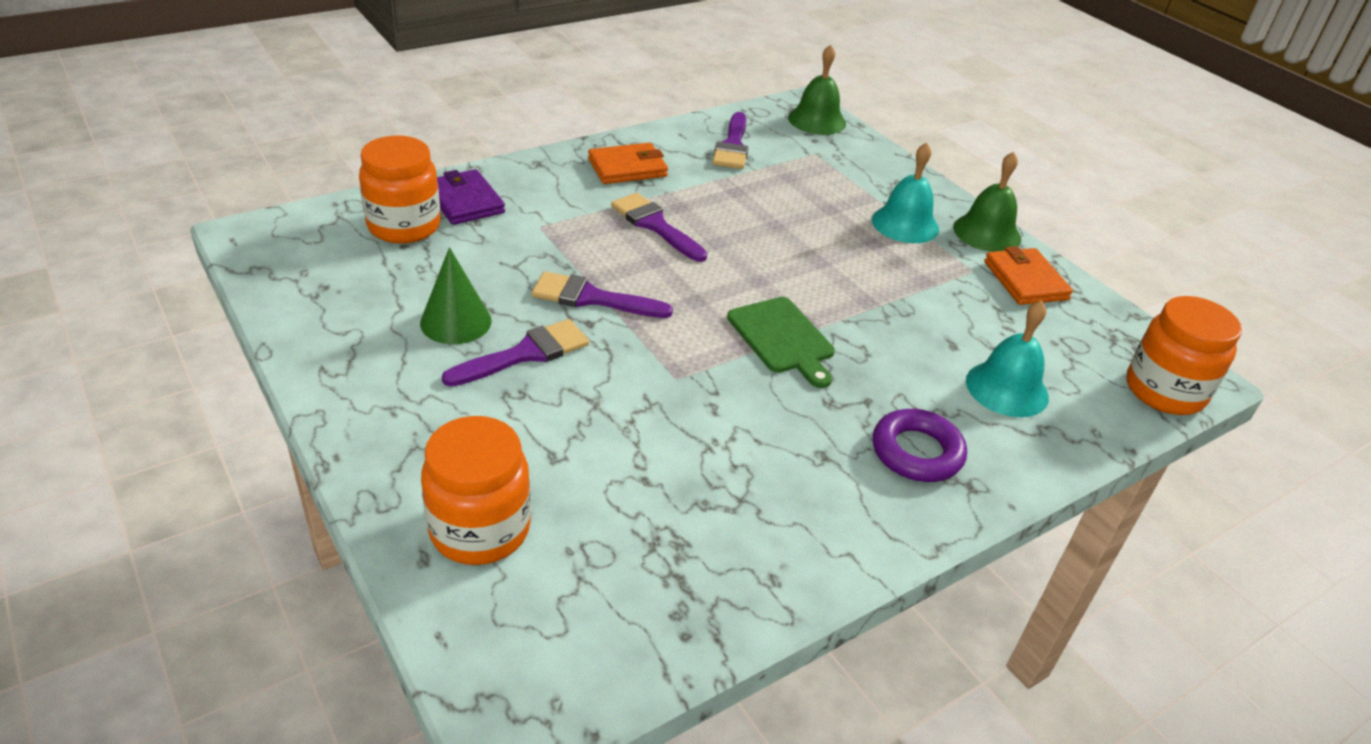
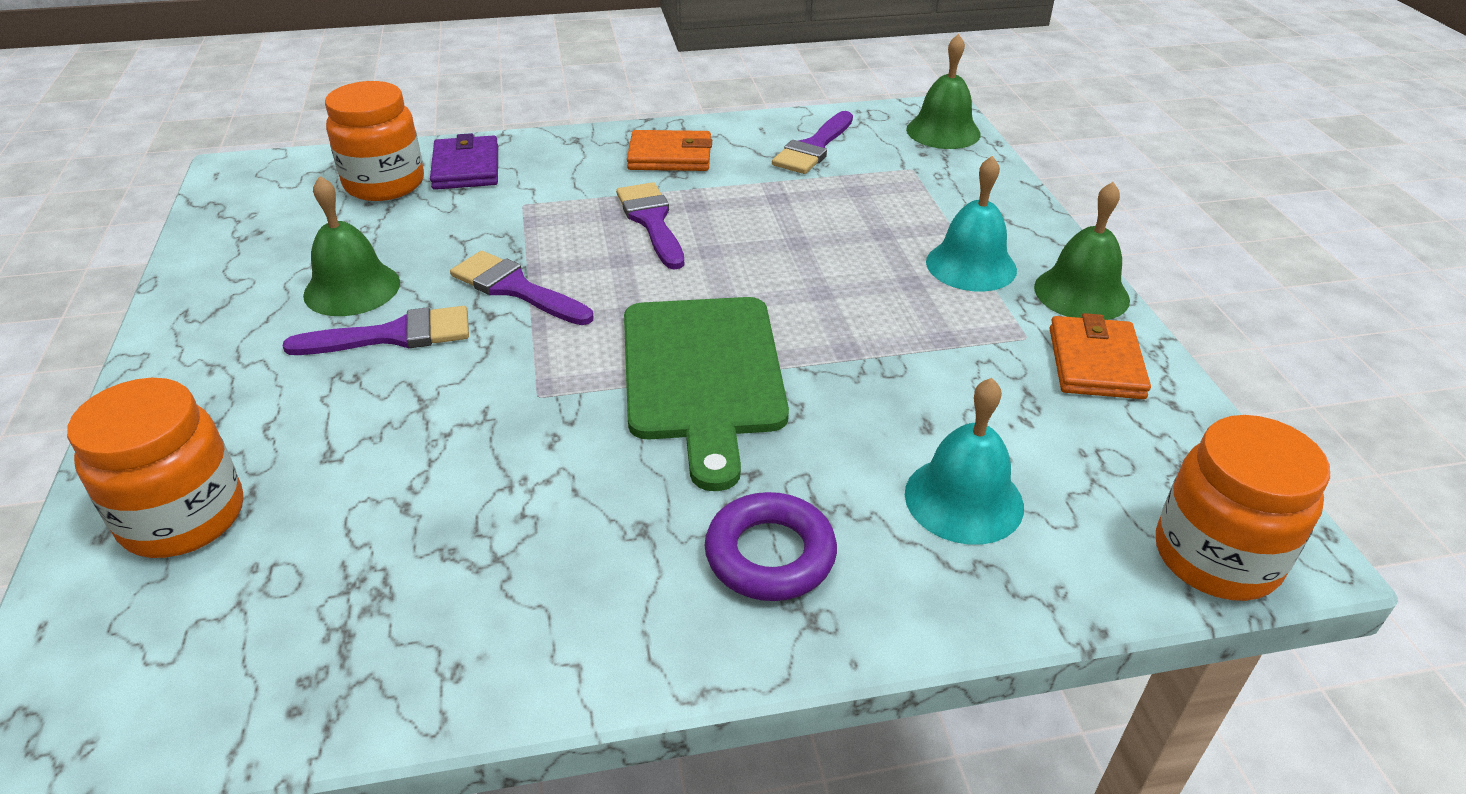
camera: 25 degrees right, 0 degrees up
(456, 322) = (352, 288): green cone -> green bell
(782, 338) = (702, 375): green cutting board -> green cutting board, size x1.59

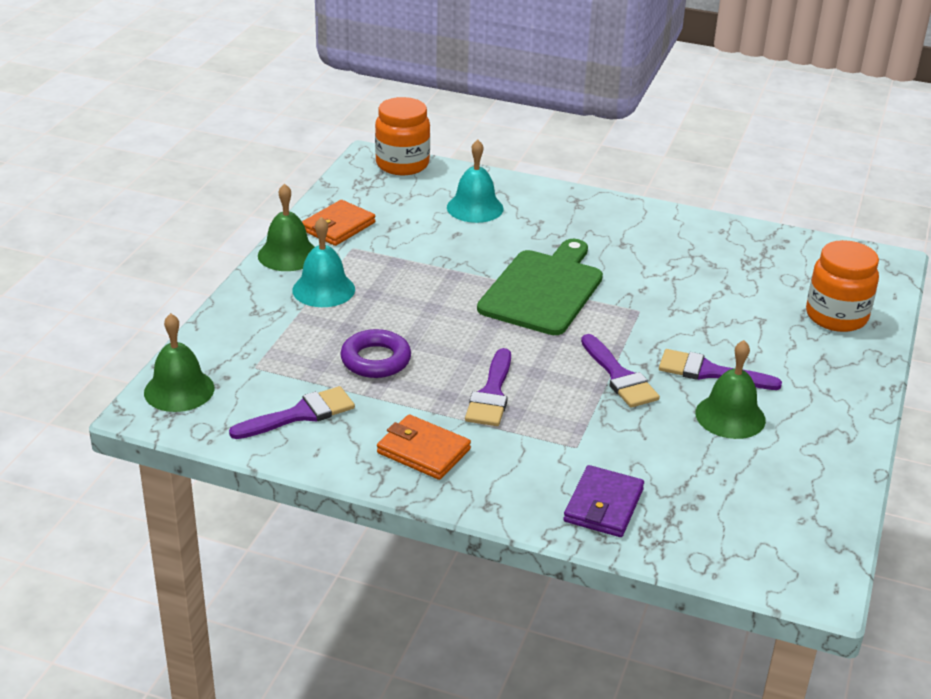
camera: 150 degrees left, 5 degrees down
(384, 184) = (681, 513): orange jar -> none
(770, 555) = (575, 219): purple ring -> purple ring (376, 360)

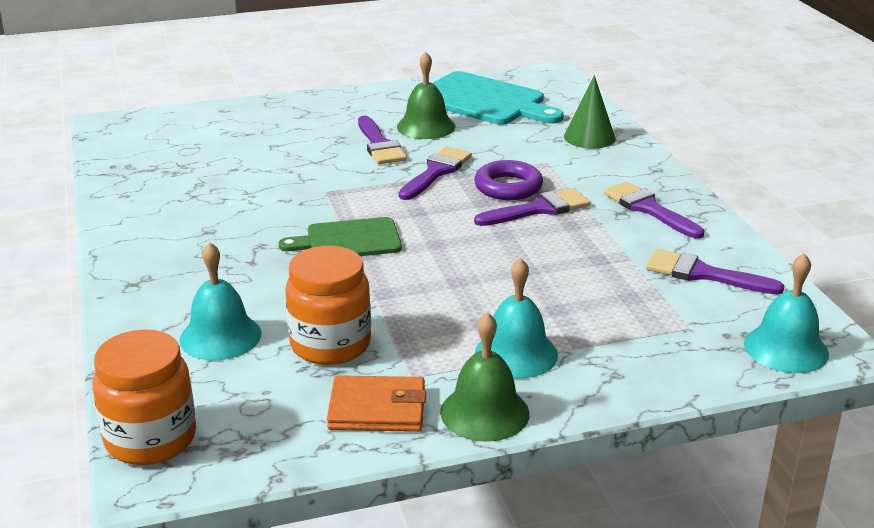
camera: 125 degrees left, 5 degrees down
(179, 390) = (786, 348): green bell -> turquoise bell
(376, 360) = (579, 273): purple ring -> purple ring (508, 187)
(423, 451) = (648, 209): orange wallet -> purple brush
(544, 290) = (348, 240): green cutting board -> green cutting board, size x0.63
(603, 505) = (589, 137): purple wallet -> green cone
(768, 486) = (484, 101): none -> turquoise cutting board
(836, 316) = (231, 123): orange jar -> orange jar (330, 345)

